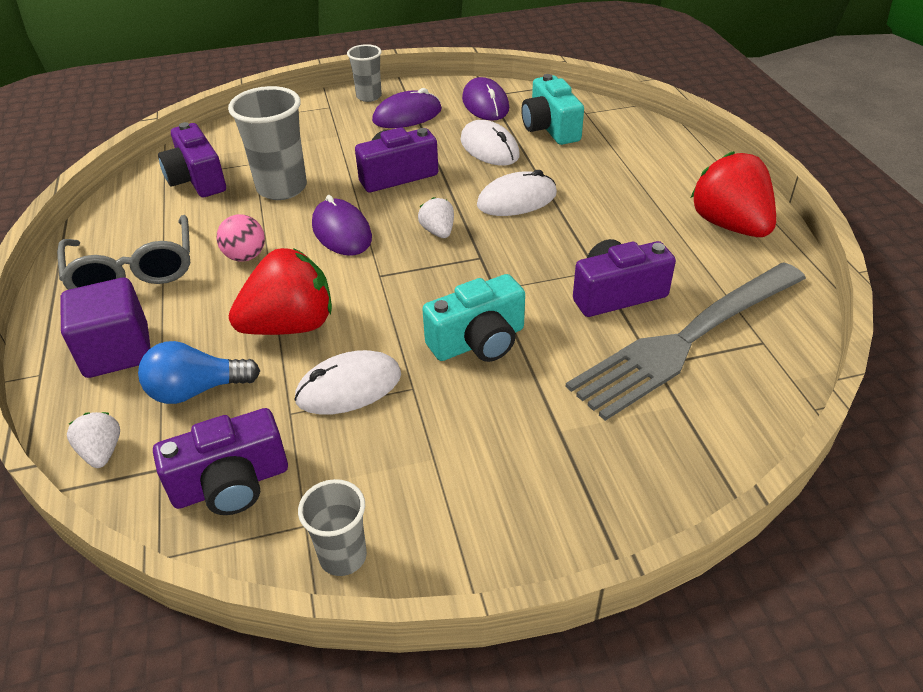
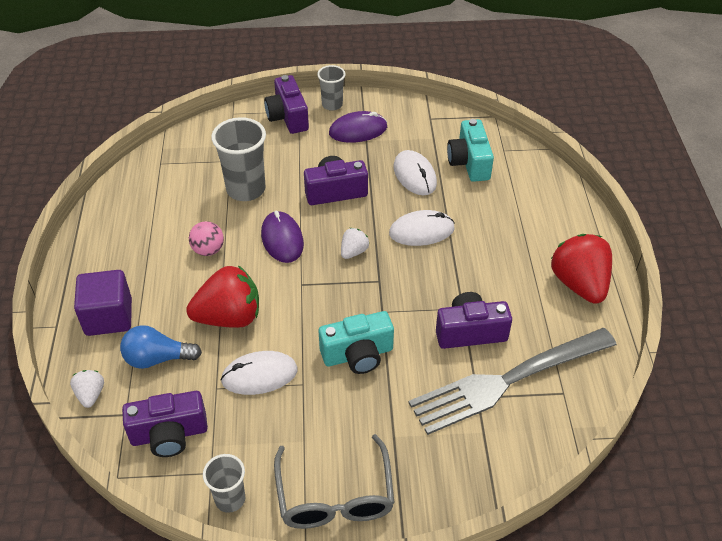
camera: 10 degrees right, 5 degrees up
(133, 270) = (127, 249): grey glasses -> grey glasses (335, 496)
(197, 179) = (184, 170): purple camera -> purple camera (287, 117)
(438, 232) = (353, 252): white strawberry -> white strawberry turned 45 degrees clockwise
(485, 104) = (424, 128): purple mouse -> none

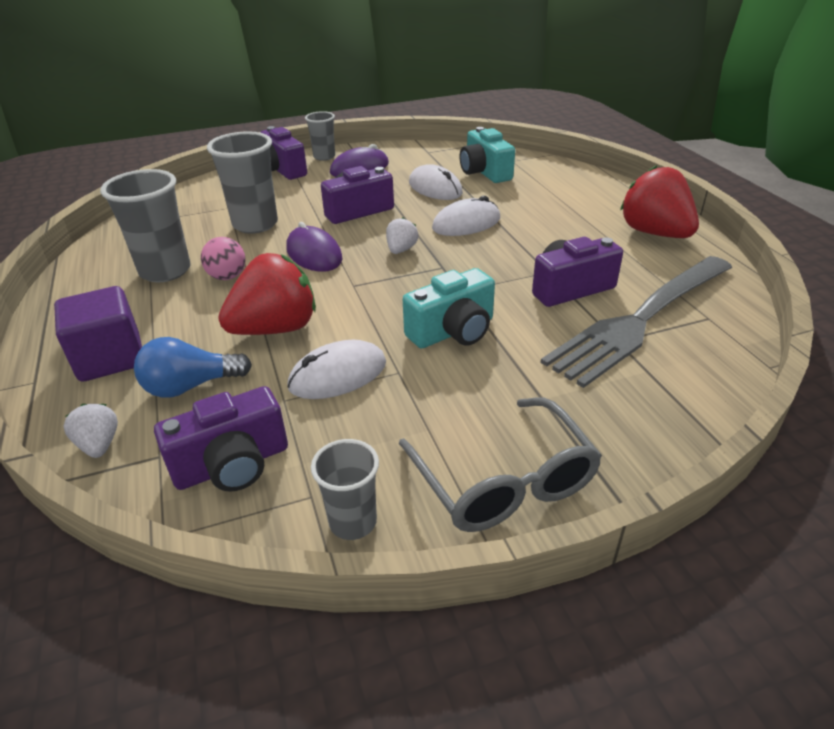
camera: 15 degrees left, 10 degrees down
(163, 231) = (165, 271): none -> grey cup

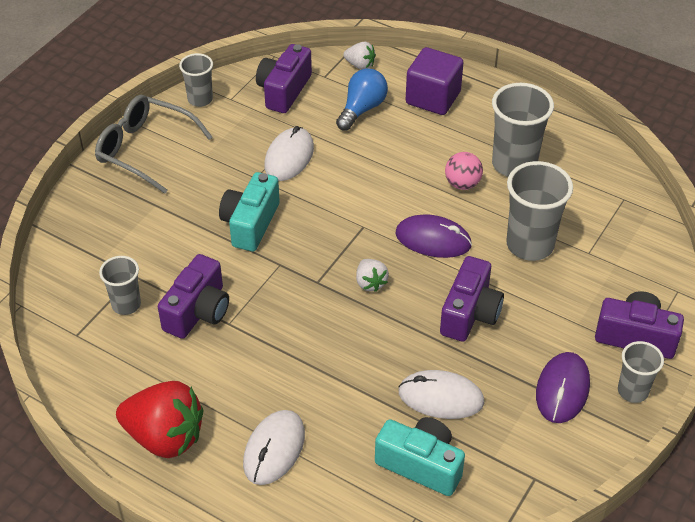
camera: 140 degrees right, 10 degrees up
(275, 328) = (367, 165): red strawberry -> none
(466, 223) = (351, 352): white mouse -> white mouse (274, 449)
(641, 320) = (126, 304): grey fork -> grey cup

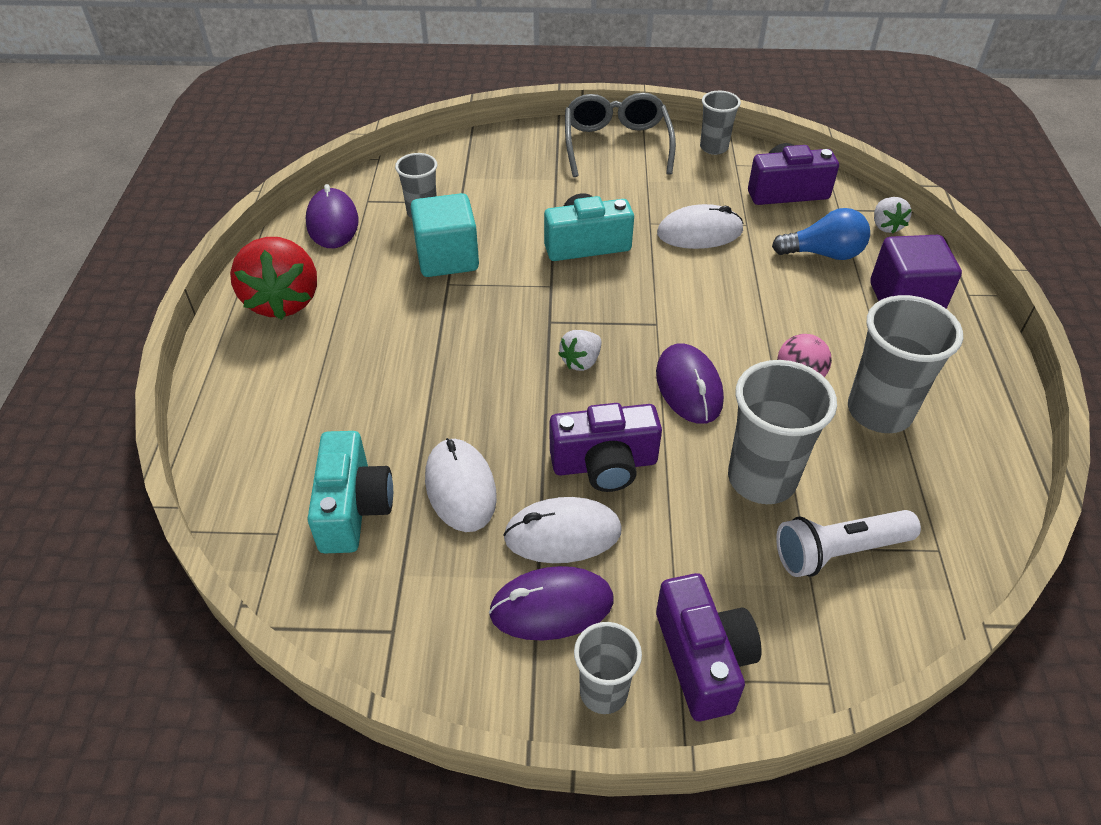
camera: 60 degrees right, 0 degrees up
(86, 369) = (332, 222): none -> purple mouse
(198, 311) = (447, 258): purple camera -> turquoise cube
(274, 449) = (309, 380): white mouse -> white mouse (562, 534)
(600, 240) = (838, 551): none -> white flashlight

